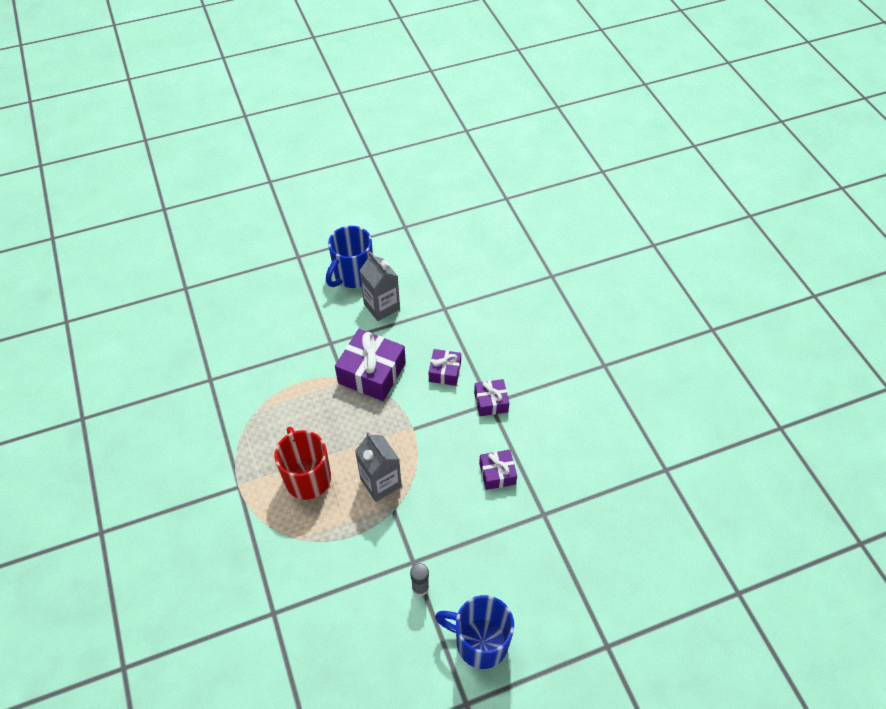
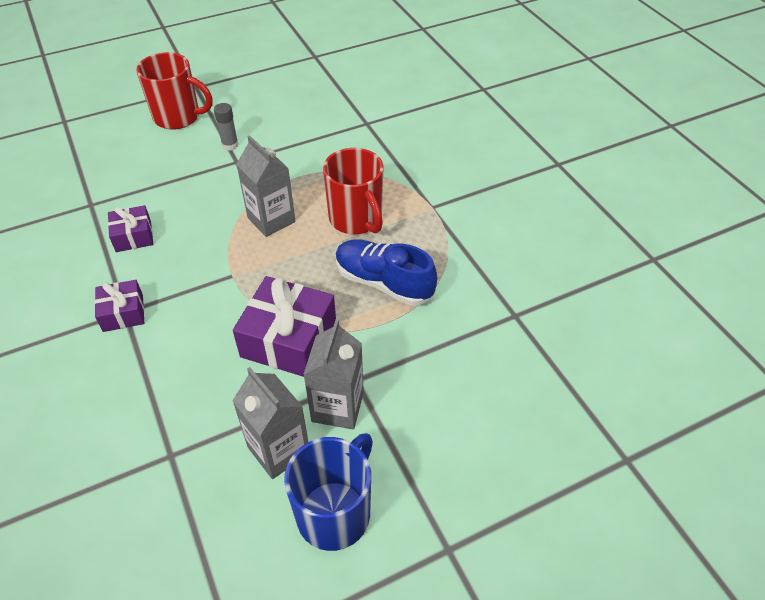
camera: 175 degrees right, 5 degrees down
(297, 413) = (383, 283): none -> blue shoe
(344, 327) = (337, 407): none -> grey carton
(445, 372) = (182, 349): purple gift -> none
(480, 642) = (178, 117): blue mug -> red mug

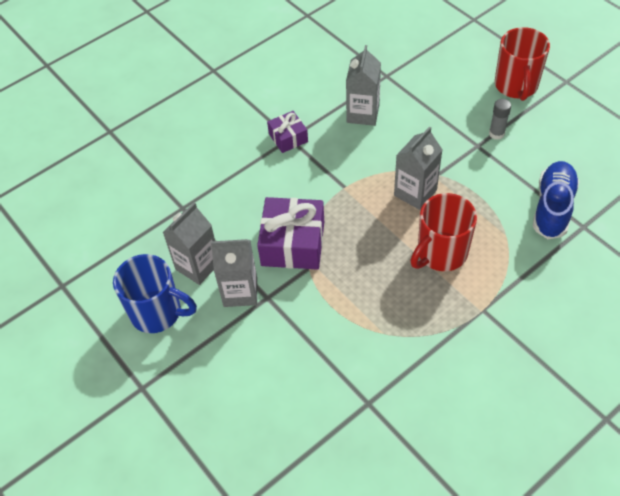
camera: 80 degrees right, 5 degrees up
(133, 236) = (363, 113): purple gift -> grey carton
(383, 283) = (372, 292): blue shoe -> blue shoe (552, 207)

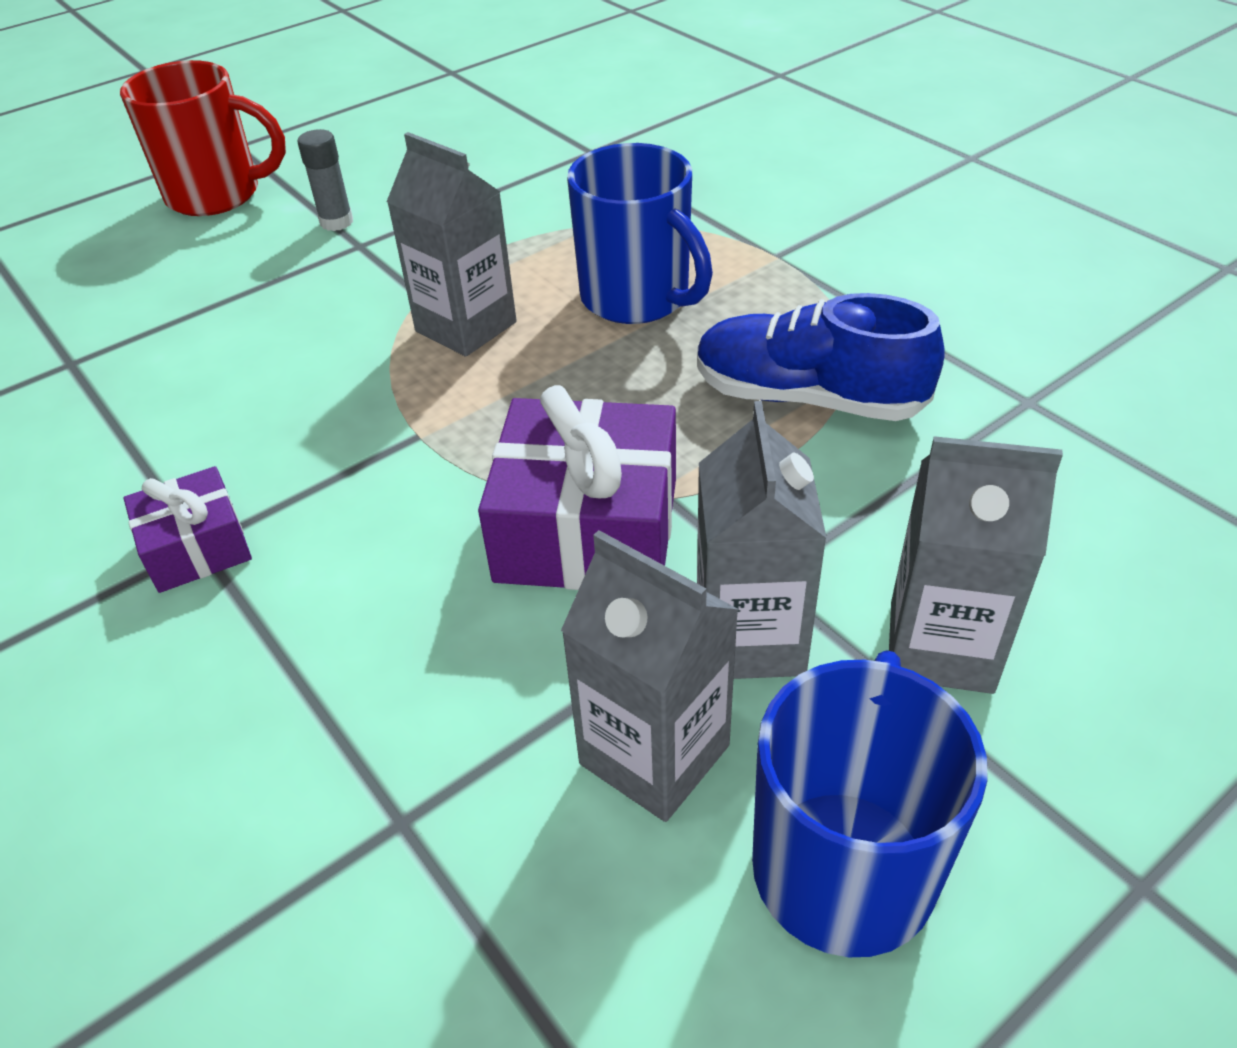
camera: 90 degrees left, 10 degrees down
(363, 113) = (180, 402): grey carton -> grey carton (940, 646)
(441, 253) = (637, 298): red mug -> blue mug
(552, 207) = (542, 175): blue shoe -> blue shoe (808, 398)

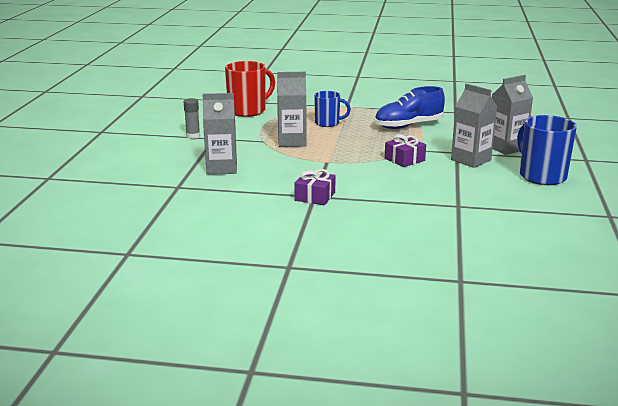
camera: 45 degrees left, 20 degrees down
(217, 195) = (128, 143): red mug -> red mug (248, 111)
(587, 529) = (404, 159): purple gift -> purple gift, size x0.56
(637, 298) = (328, 123): blue mug -> blue mug, size x0.62
(654, 754) = (485, 179): grey carton -> grey carton (221, 168)

